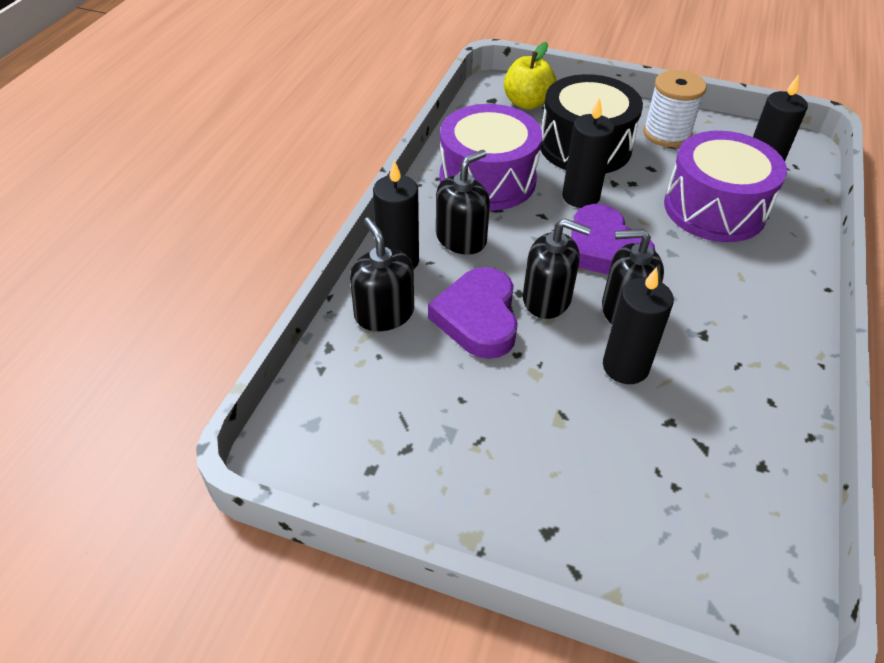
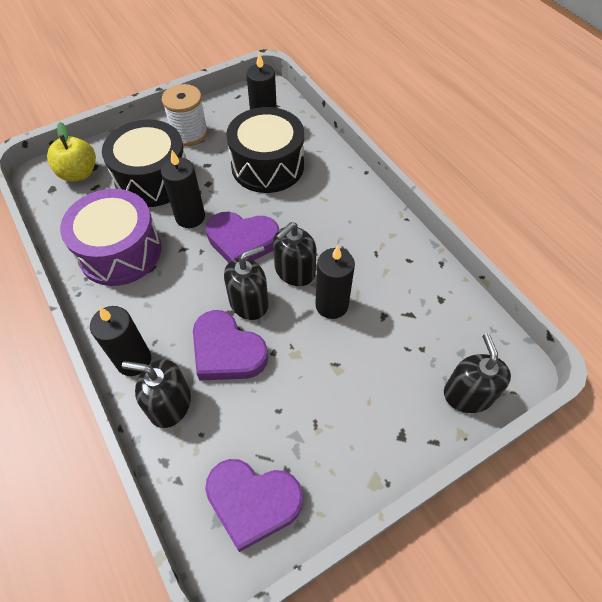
camera: 50 degrees left, 10 degrees up
(352, 440) = (253, 502): none -> purple heart
(461, 239) = (154, 308): black soap dispenser -> black soap dispenser (468, 394)
(714, 208) = (267, 166): purple drum -> black drum

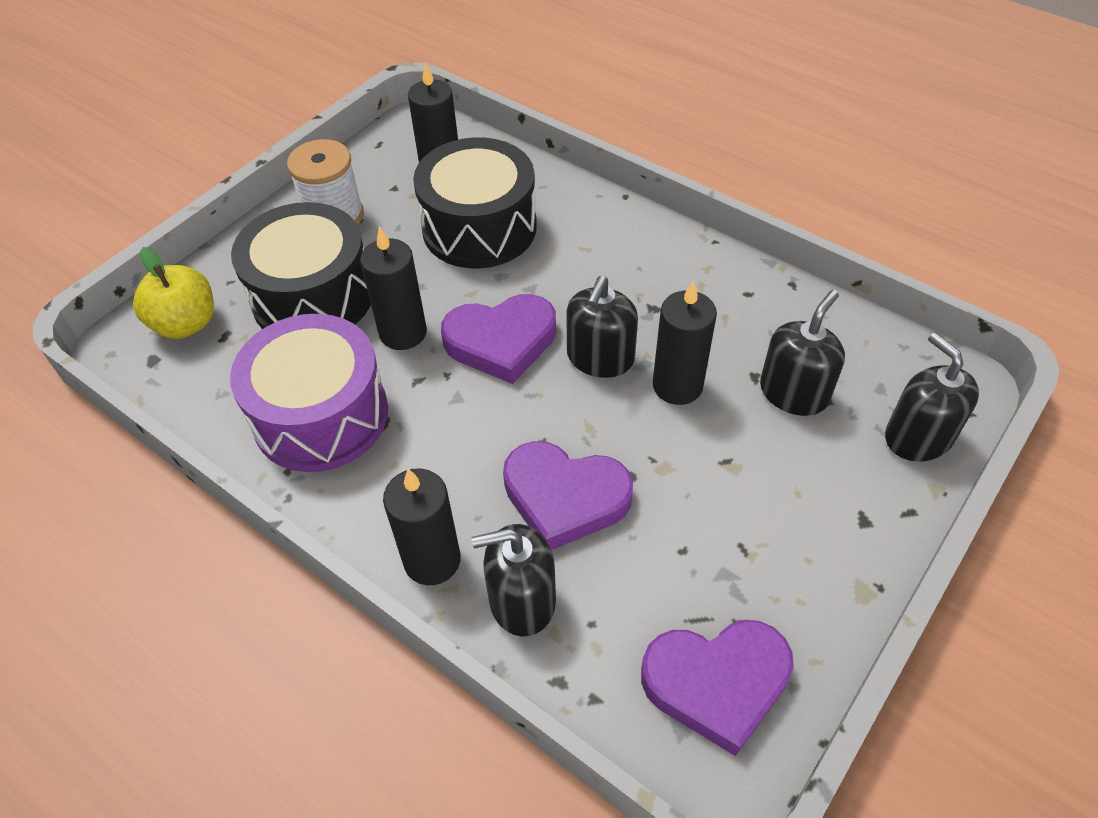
camera: 20 degrees left, 5 degrees down
(249, 302) = (558, 421): black soap dispenser -> black soap dispenser (794, 392)

